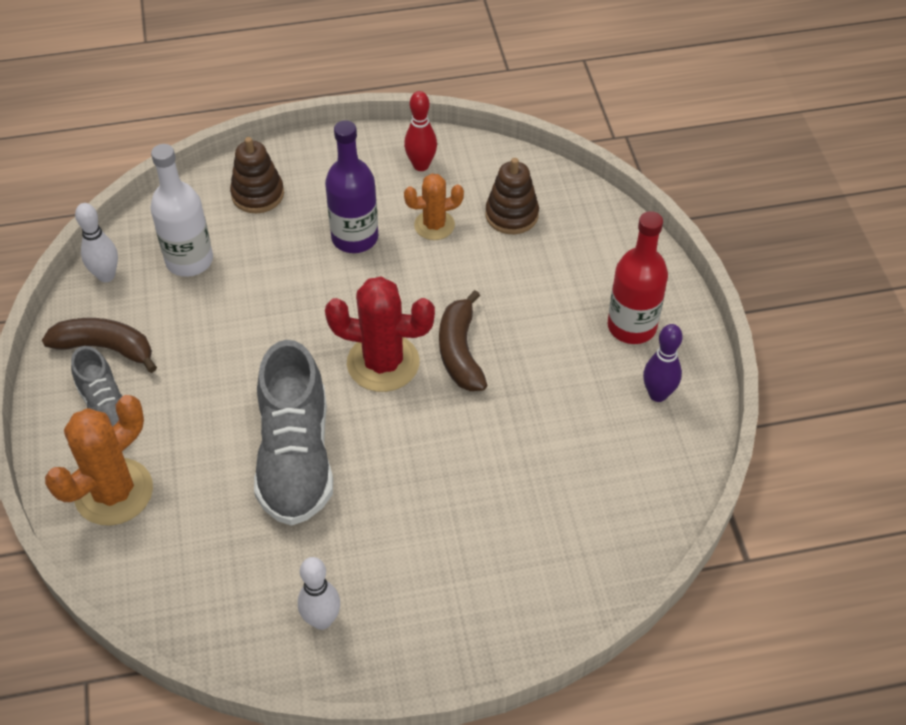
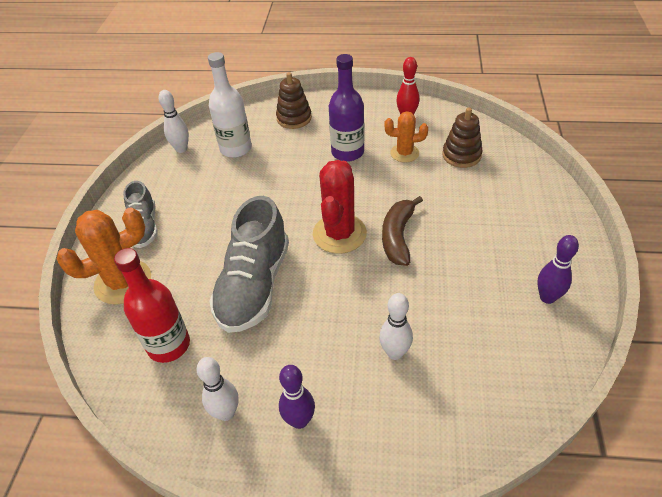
camera: 20 degrees right, 5 degrees down
(105, 348) = (161, 190): brown banana -> none
(383, 363) = (339, 234): red cactus -> red cactus turned 75 degrees clockwise
(412, 606) = (299, 420): none -> purple bowling pin
(498, 502) = (395, 353): none -> white bowling pin
(631, 326) = (536, 244): red bottle -> red bottle (169, 345)

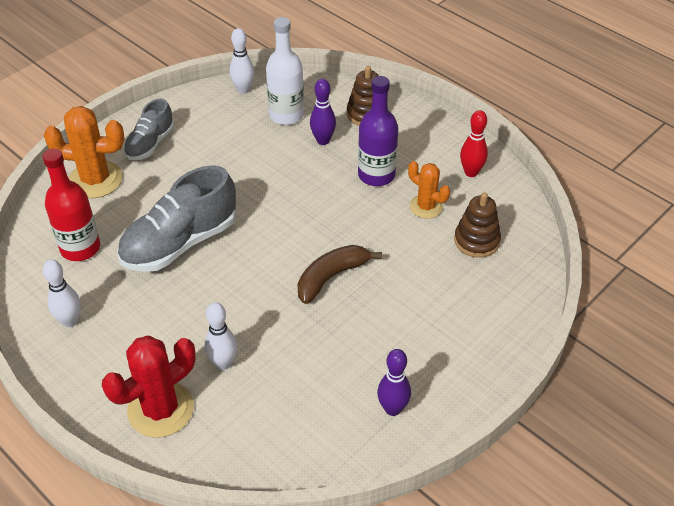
camera: 35 degrees right, 0 degrees up
(299, 420) = (109, 361): purple bowling pin -> purple bowling pin (323, 140)
(339, 234) = (287, 244): red cactus -> red cactus (160, 409)

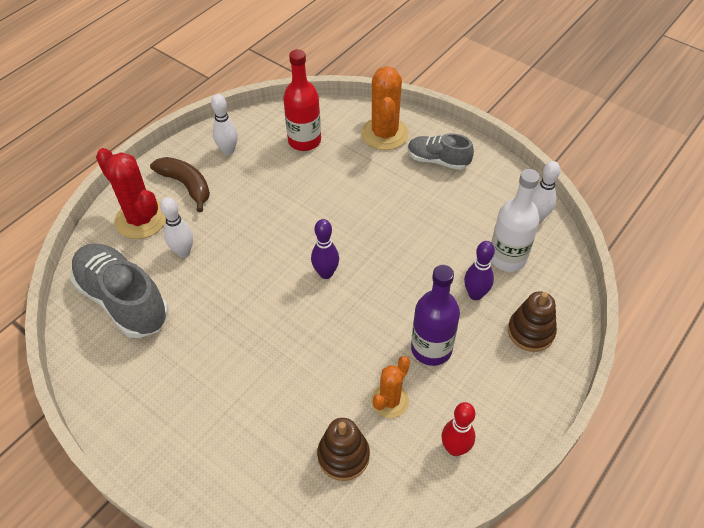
camera: 85 degrees right, 5 degrees up
(180, 243) = (316, 202): grey shoe -> grey shoe (123, 300)
(331, 277) = (282, 320): brown banana -> brown banana (186, 185)
(392, 409) = (126, 383): purple bowling pin -> purple bowling pin (326, 273)

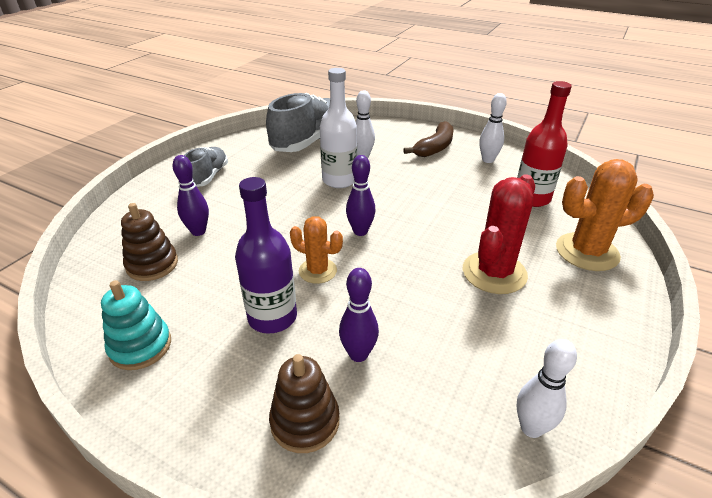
camera: 80 degrees right, 15 degrees down
(141, 219) = (389, 135): red cactus -> red cactus (494, 273)
(293, 416) = (198, 231): none -> purple bowling pin
(390, 401) = (207, 290): orange cactus -> orange cactus (317, 271)
(438, 160) = (575, 302): grey shoe -> grey shoe (208, 176)
(455, 448) = (140, 346): red bowling pin -> turquoise stacking toy
(507, 258) = (431, 389): white bottle -> white bottle (339, 180)

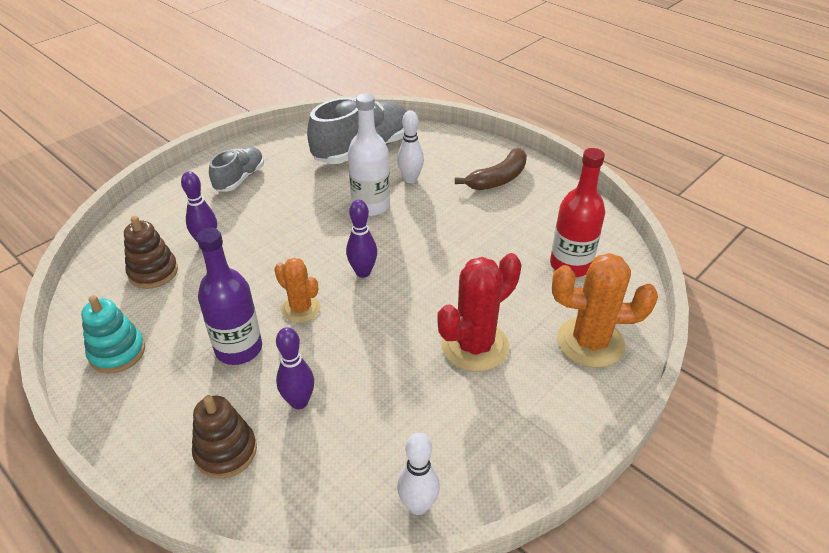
camera: 15 degrees right, 5 degrees up
(488, 160) = (550, 206): white bowling pin -> none

